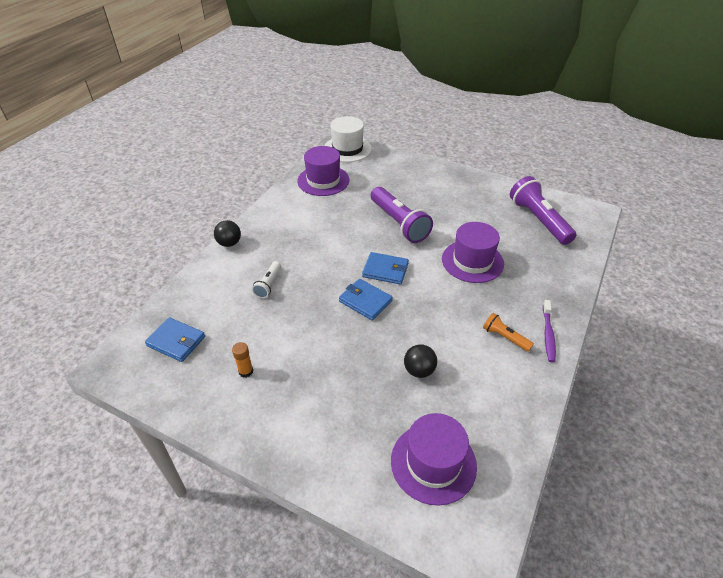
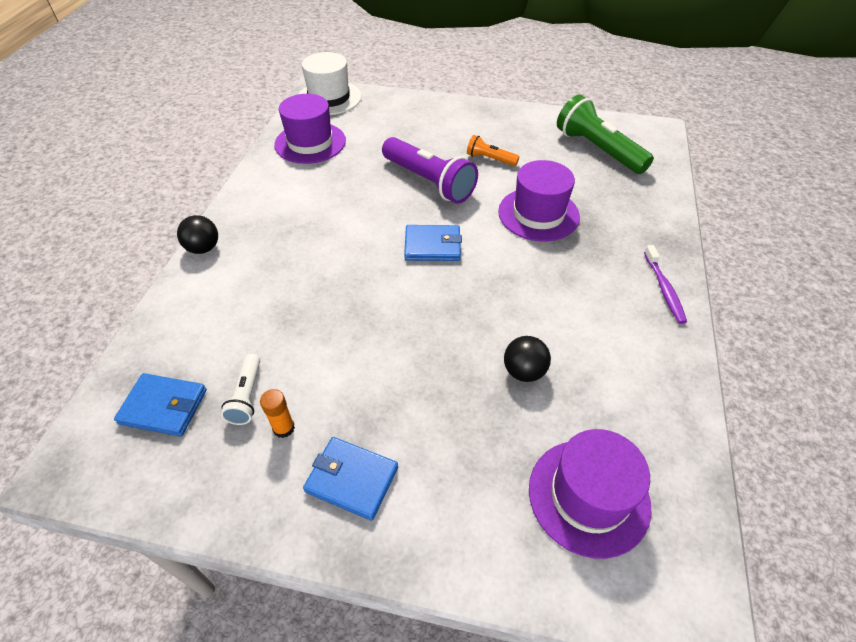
camera: 15 degrees left, 5 degrees up
(268, 284) = (278, 295): white flashlight -> white flashlight (247, 396)
(365, 301) = (420, 292): blue wallet -> blue wallet (352, 479)
(505, 337) = (614, 303): orange flashlight -> orange flashlight (490, 159)
(538, 220) = (598, 150): purple flashlight -> green flashlight

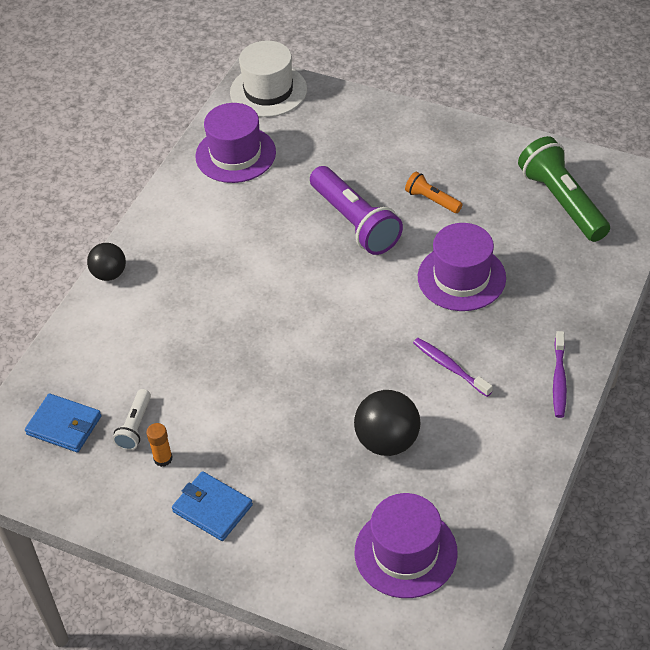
camera: 15 degrees right, 0 degrees up
(432, 246) = (337, 300): blue wallet -> none
(524, 371) = (387, 441): black ball -> black ball, size x1.54
(559, 291) = (450, 367): none -> purple toothbrush

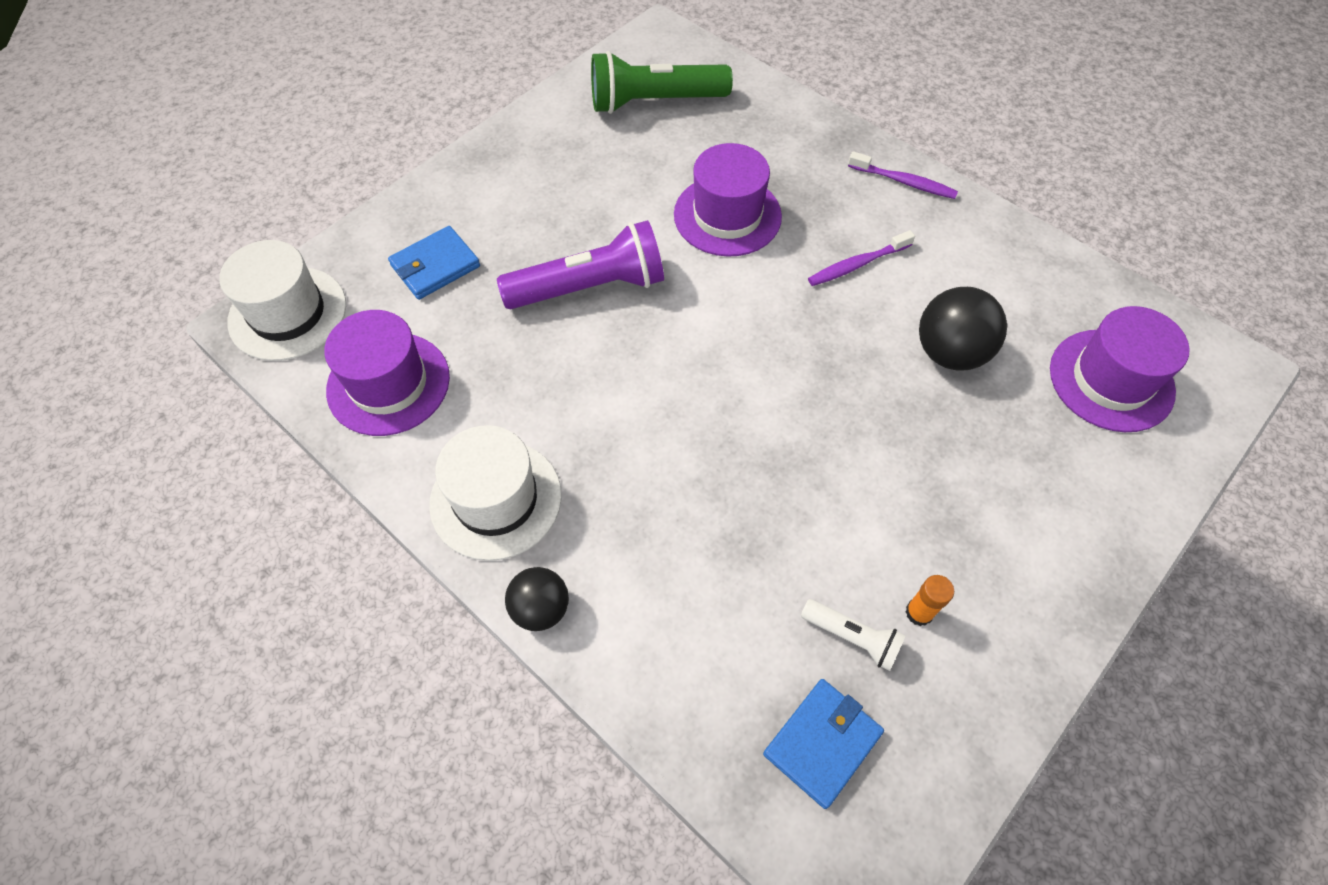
camera: 75 degrees left, 10 degrees up
(173, 231) = (496, 499): none -> white hat
(212, 508) = (1015, 569): blue wallet -> blue wallet (435, 266)
(432, 200) = (593, 205): orange flashlight -> none

